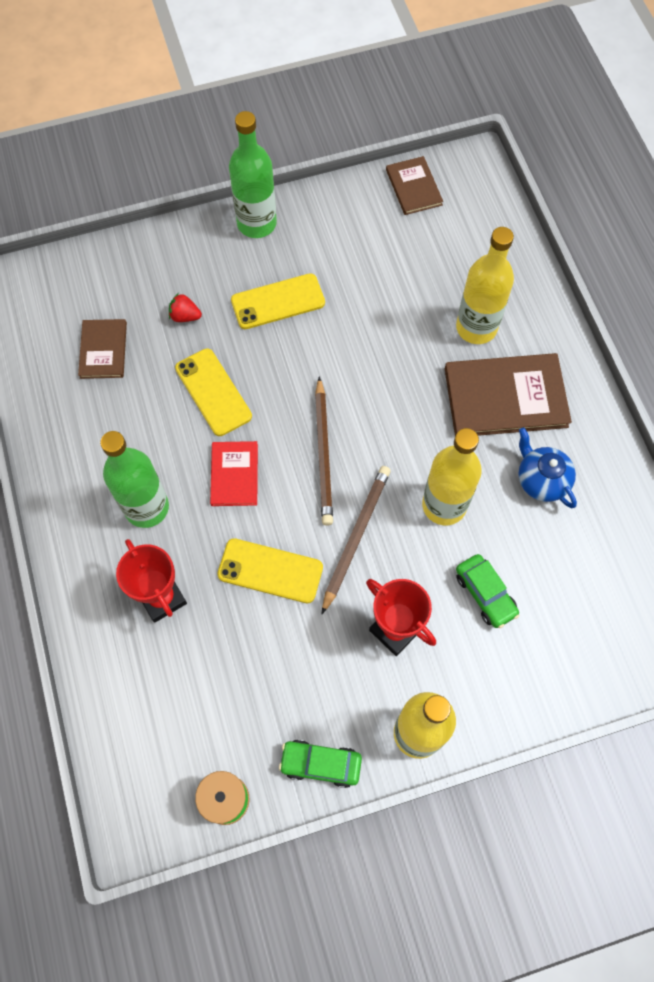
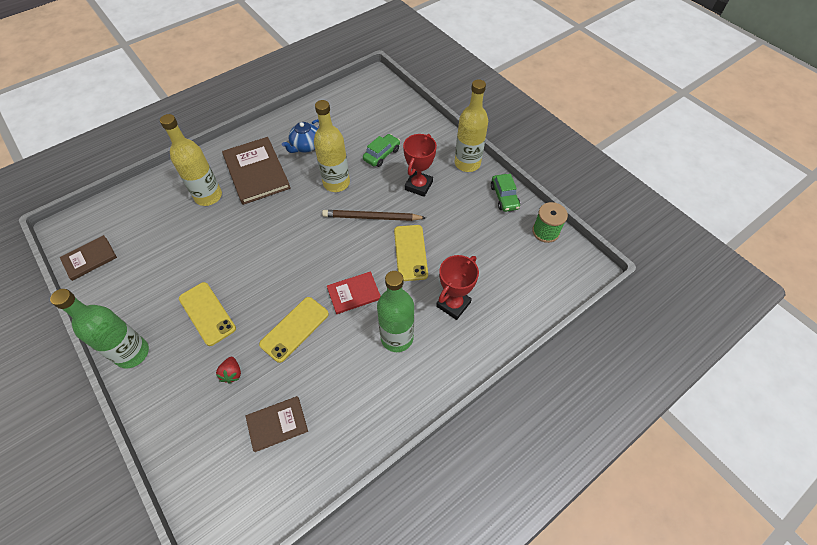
camera: 110 degrees left, 10 degrees down
(324, 454) = (322, 249): brown pencil -> none

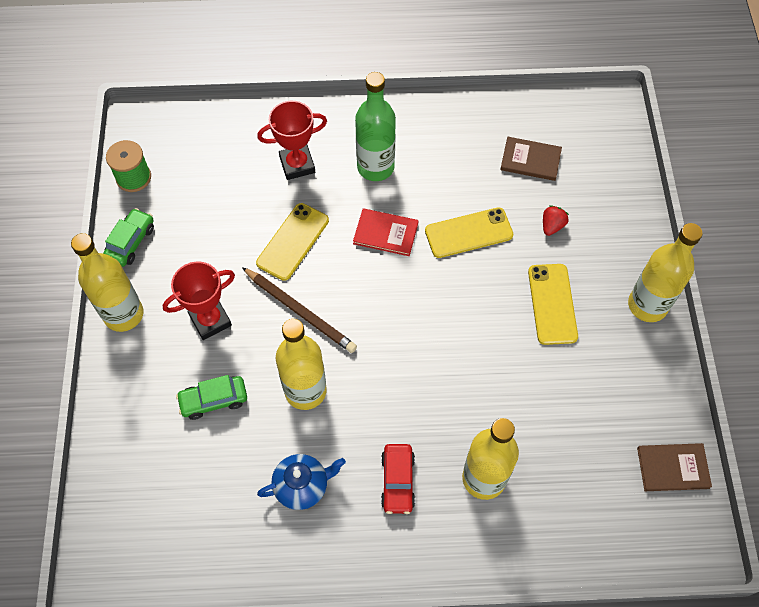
camera: 145 degrees left, 5 degrees up
(132, 353) = (647, 305): green bottle -> yellow bottle
(256, 172) = (398, 481): brown book -> red car

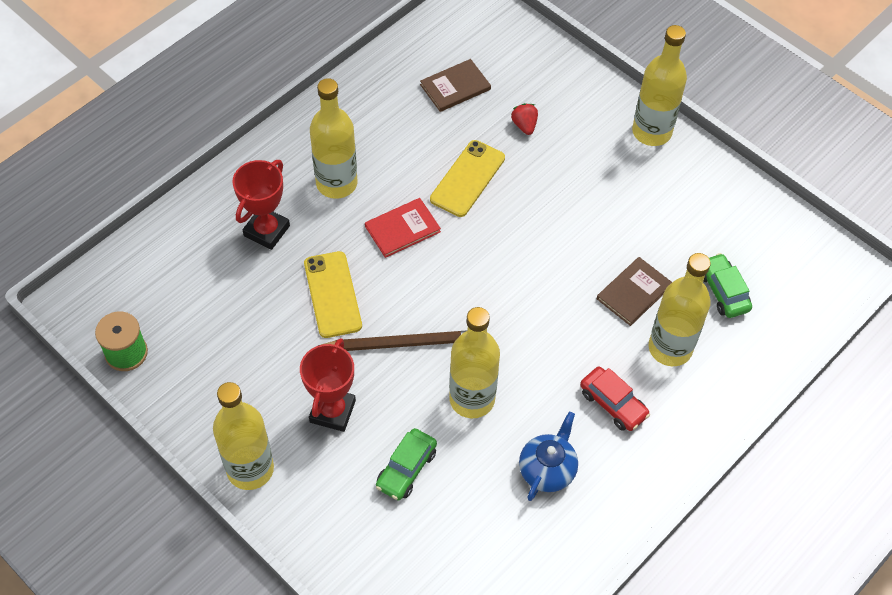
camera: 45 degrees left, 5 degrees down
(131, 242) = (187, 407): green car -> green car (723, 291)
(375, 167) = (336, 183): green bottle -> yellow bottle
(552, 304) = (585, 183): yellow phone -> none
(673, 468) = (783, 232): brown book -> brown book (634, 292)

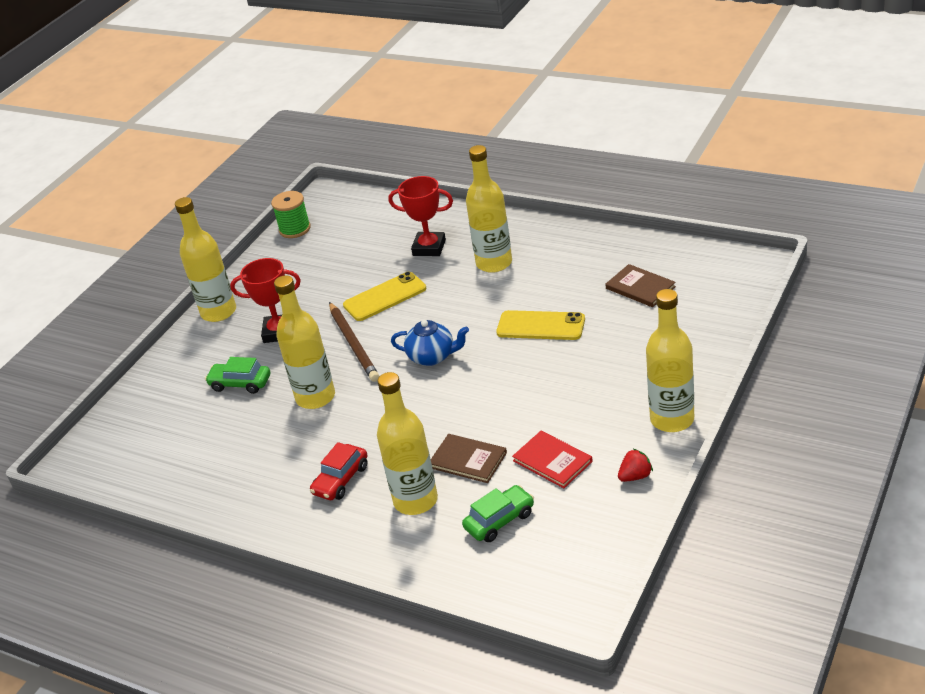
camera: 80 degrees right, 20 degrees down
(402, 229) = (466, 309): red book -> red book (552, 461)
(524, 125) = (623, 339): red strawberry -> red strawberry (635, 476)
(547, 469) = (262, 459): blue teapot -> blue teapot (432, 356)

